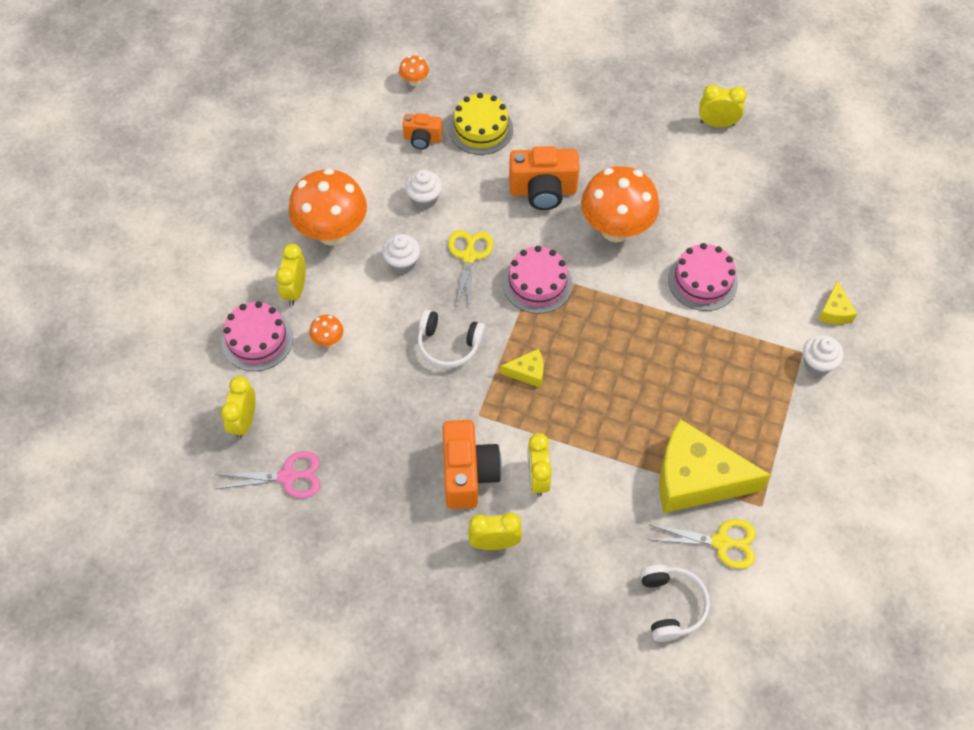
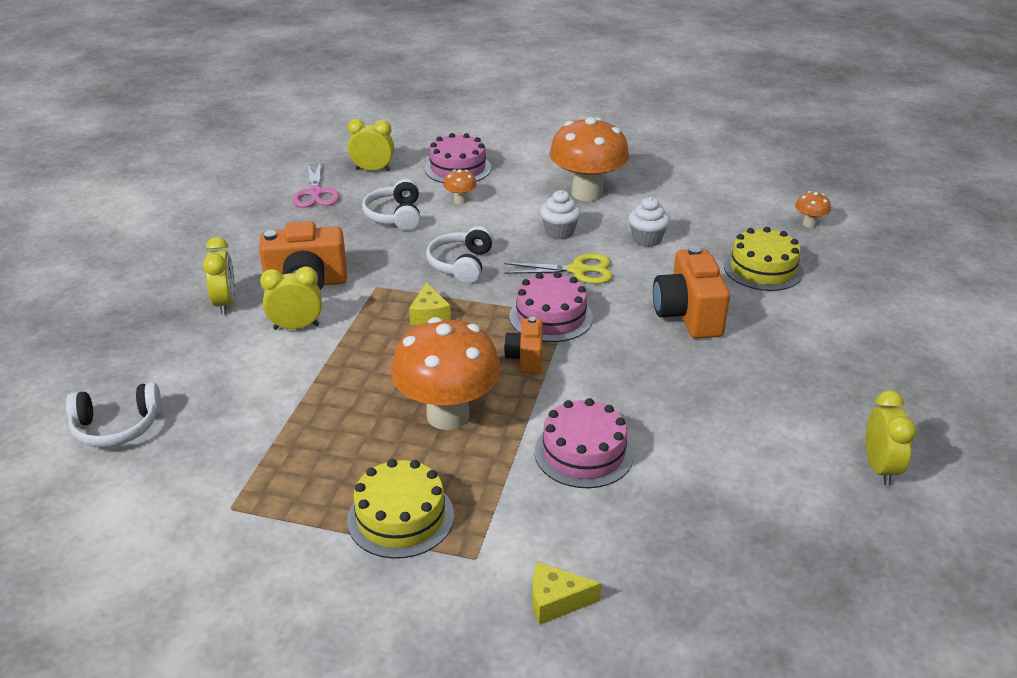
camera: 85 degrees right, 25 degrees down
(295, 290) = (514, 181): yellow clock -> none
(350, 399) = (395, 216): none -> white headphones
(422, 139) = (729, 233): orange camera -> orange camera (526, 358)
(616, 229) = (648, 374): orange mushroom -> orange mushroom (448, 415)
(696, 479) = (278, 447): yellow cheese -> none
(721, 542) = (186, 469): yellow scissors -> none
(767, 395) = (400, 517): none -> yellow cake
(817, 364) = (456, 576): white cupcake -> none

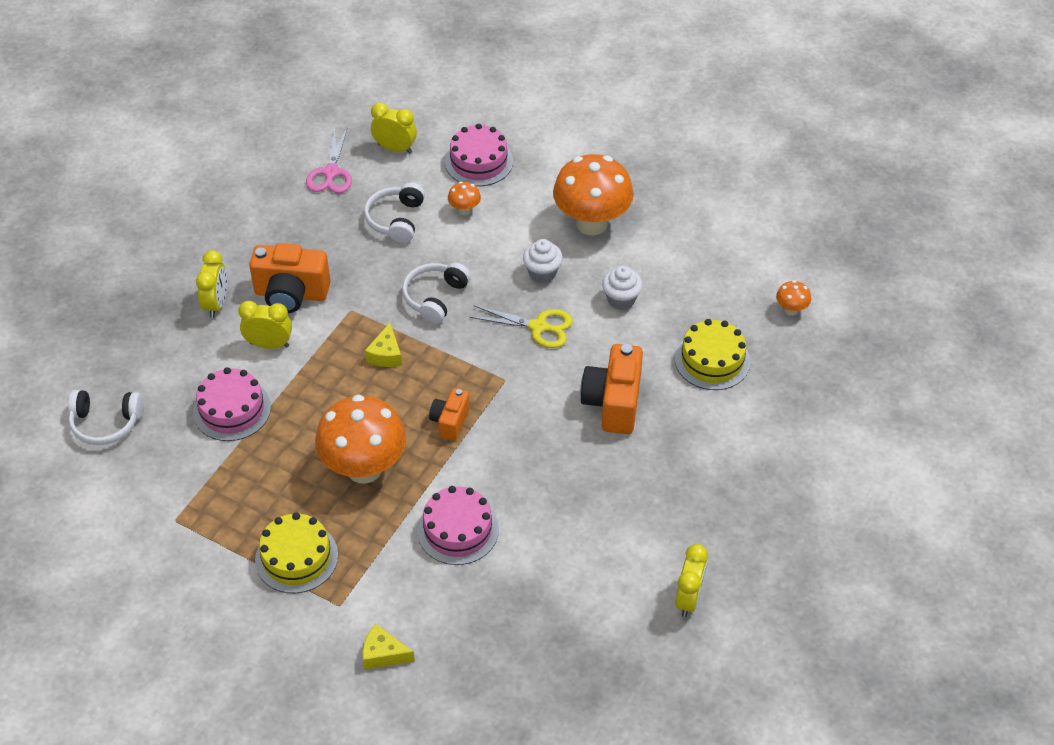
camera: 15 degrees right, 15 degrees up
(551, 317) = (490, 379): pink cake -> pink cake (232, 409)

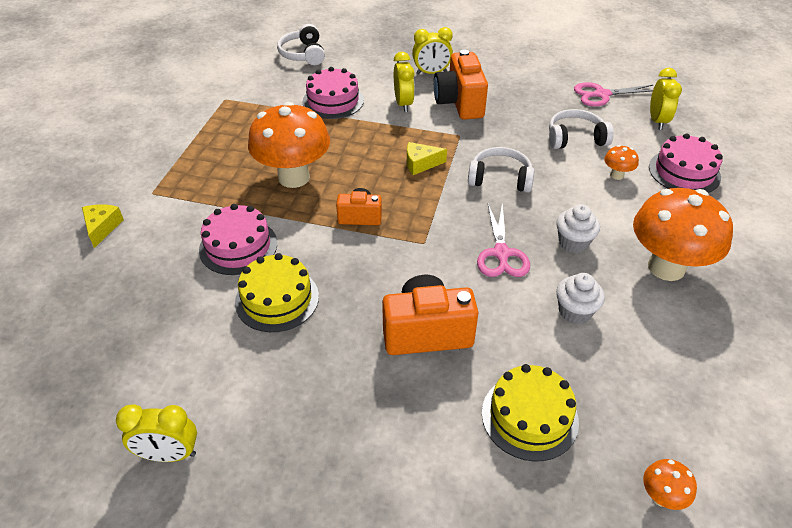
camera: 75 degrees right, 5 degrees down
(296, 557) = (197, 161): yellow cake -> yellow cake (277, 299)
(538, 327) = (501, 253): yellow scissors -> pink scissors

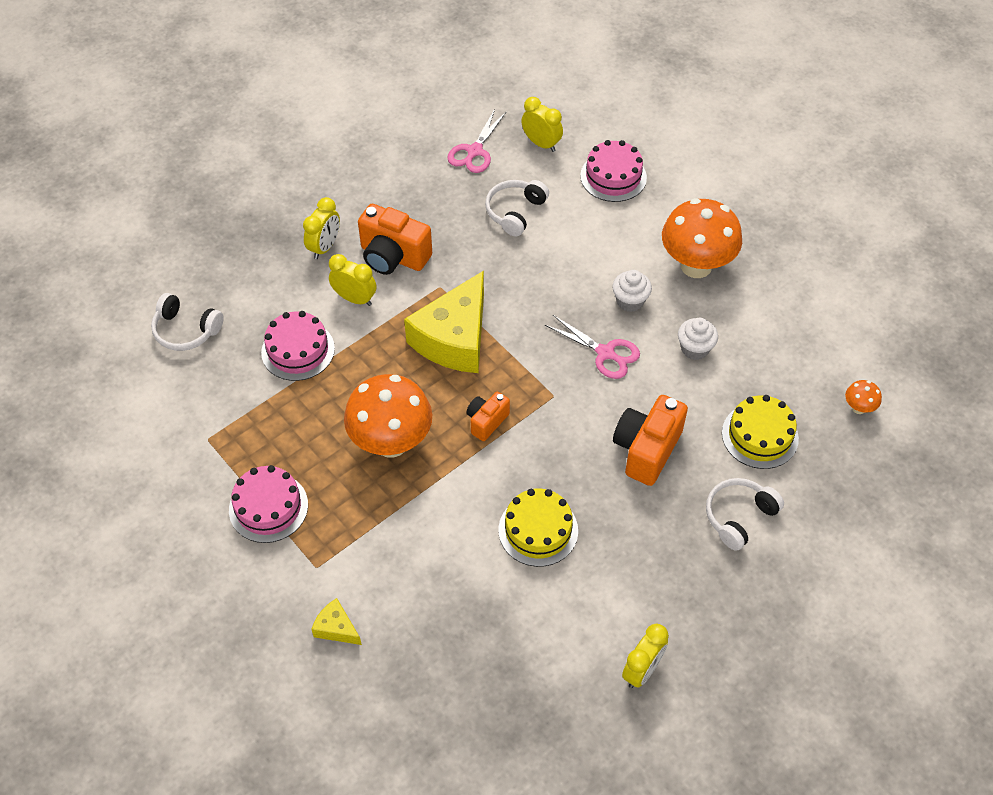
camera: 55 degrees left, 10 degrees up
(238, 246) = (452, 529): pink cake -> pink cake (268, 507)
(421, 164) = (454, 338): yellow cheese -> yellow cheese, size x2.30
(500, 178) = (521, 297): white headphones -> white headphones (739, 516)
(616, 175) = (581, 220): orange mushroom -> none

